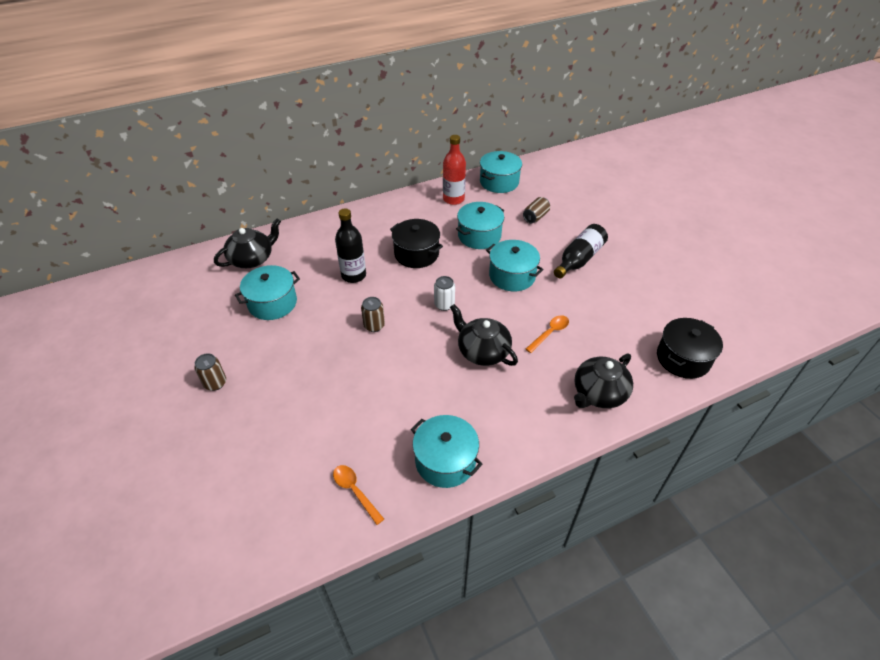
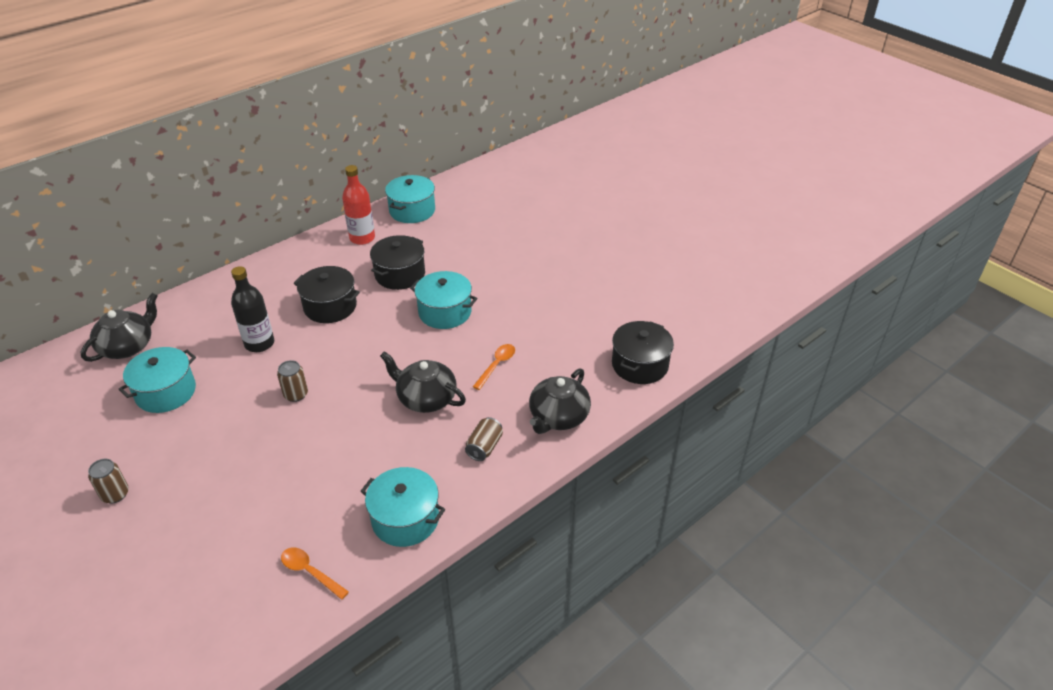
camera: 15 degrees left, 5 degrees down
(444, 305) = (373, 357): white can -> none
(479, 236) = (400, 274): turquoise pot -> black pot
(535, 217) = (460, 243): brown can -> brown can (484, 447)
(579, 259) = (516, 281): black bottle -> none

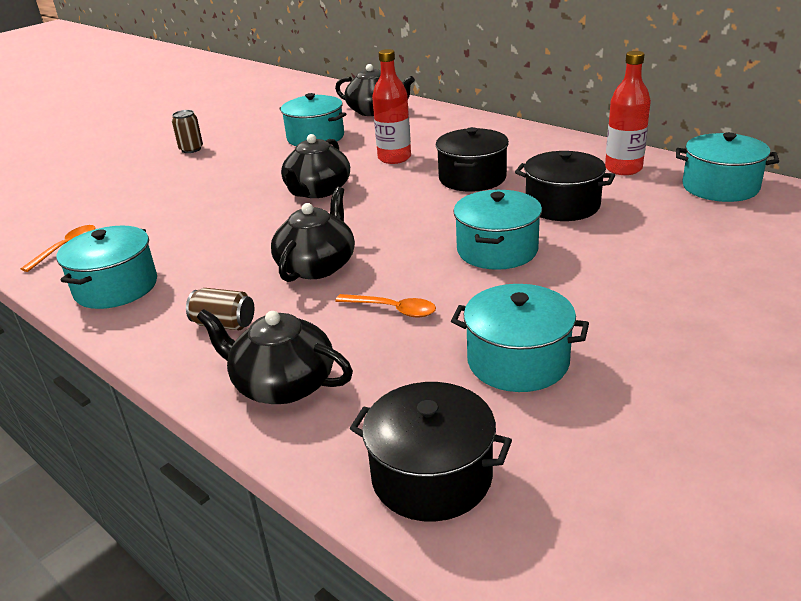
camera: 85 degrees right, 10 degrees down
(259, 343) = (394, 158): black bottle -> red bottle
(296, 394) = (317, 191): brown can -> black teapot
(562, 324) = (518, 361): none -> turquoise pot

